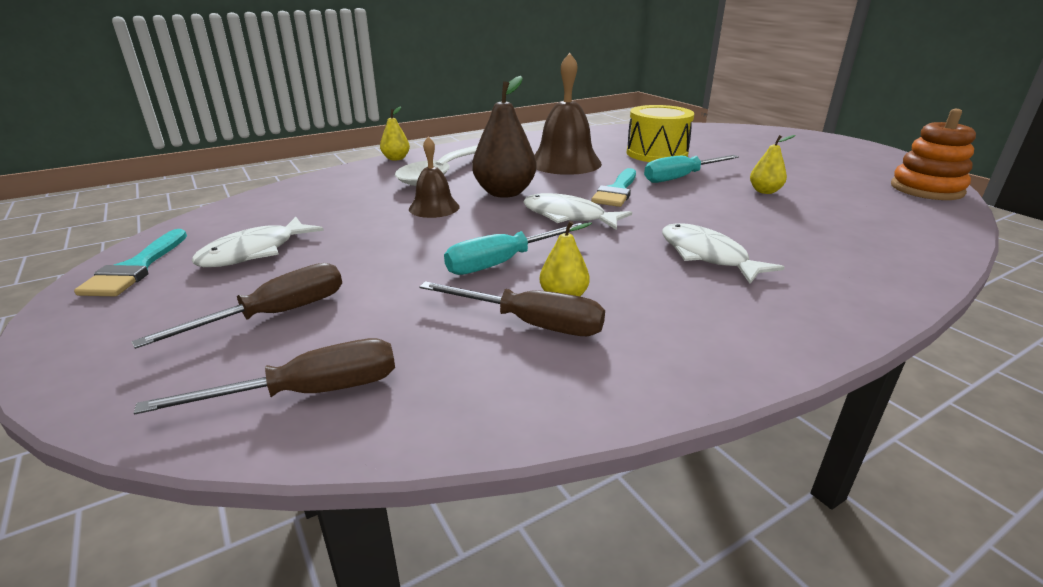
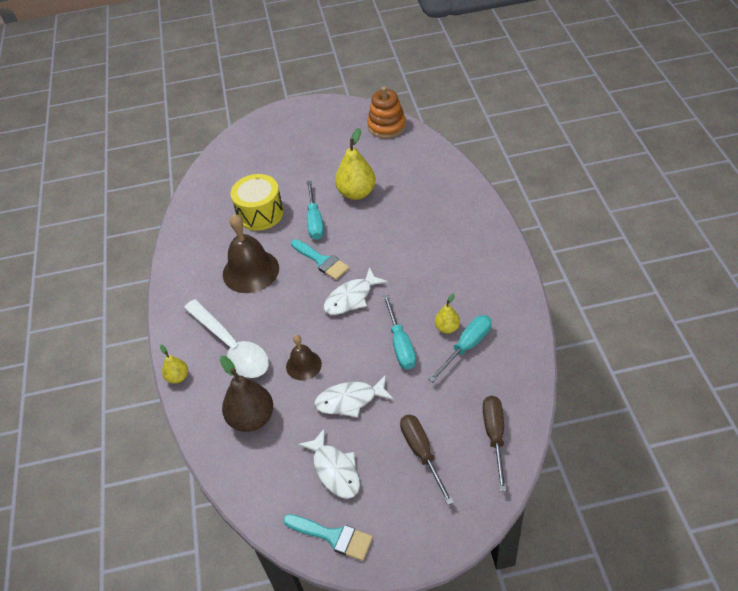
camera: 65 degrees left, 20 degrees up
(504, 193) = (295, 321): brown pear -> brown pear (252, 418)
(531, 323) = (466, 347): brown screwdriver -> turquoise screwdriver
(707, 256) = (427, 256): white fish -> white fish (350, 400)
(764, 191) = (357, 193): yellow pear -> yellow pear, size x1.87

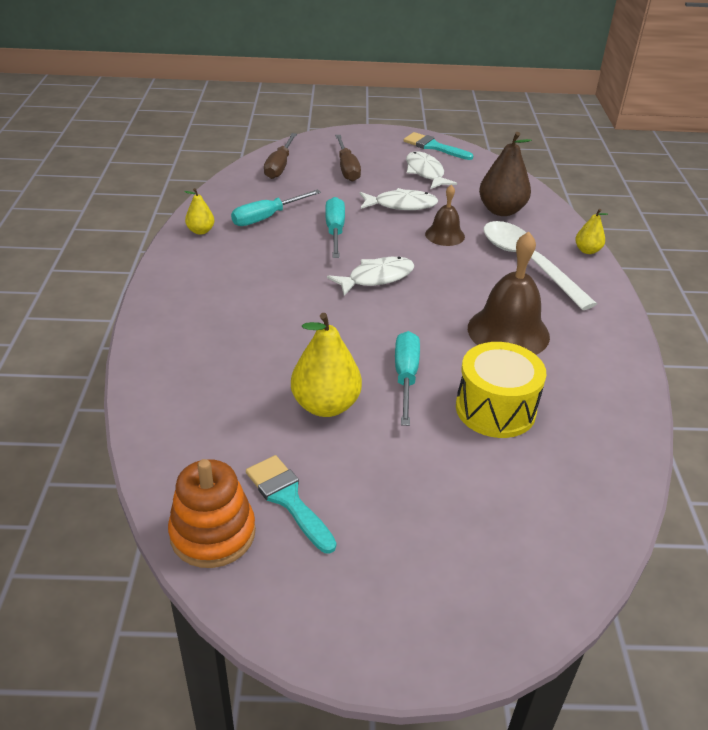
camera: 175 degrees left, 10 degrees down
(322, 261) = (405, 323): turquoise brush -> turquoise brush (288, 499)
(447, 328) = (278, 234): yellow pear -> yellow pear (200, 231)

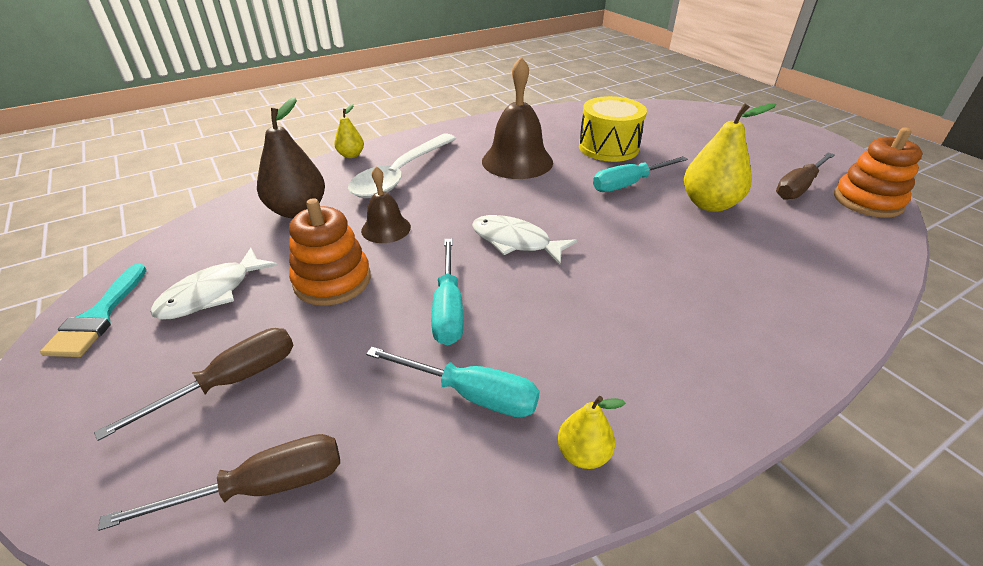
camera: 120 degrees left, 0 degrees up
(288, 499) = (798, 187): turquoise brush -> brown screwdriver
(335, 231) = (448, 308): turquoise screwdriver -> turquoise screwdriver turned 60 degrees counterclockwise
(401, 205) = (332, 280): white fish -> orange stacking toy

